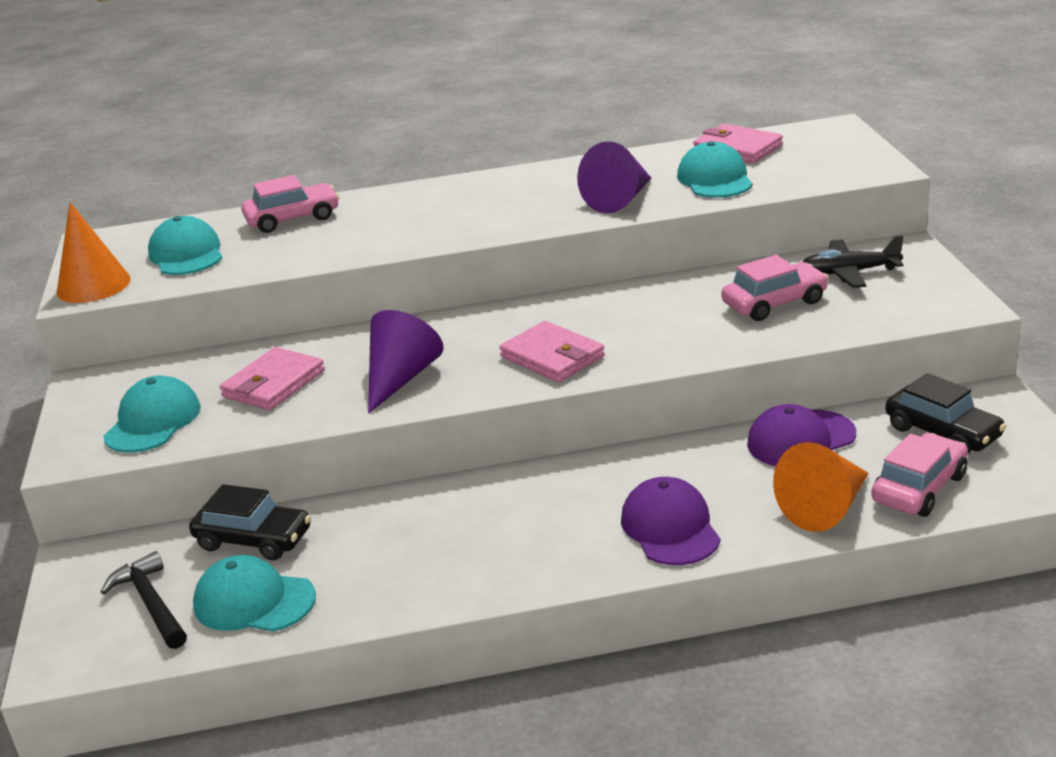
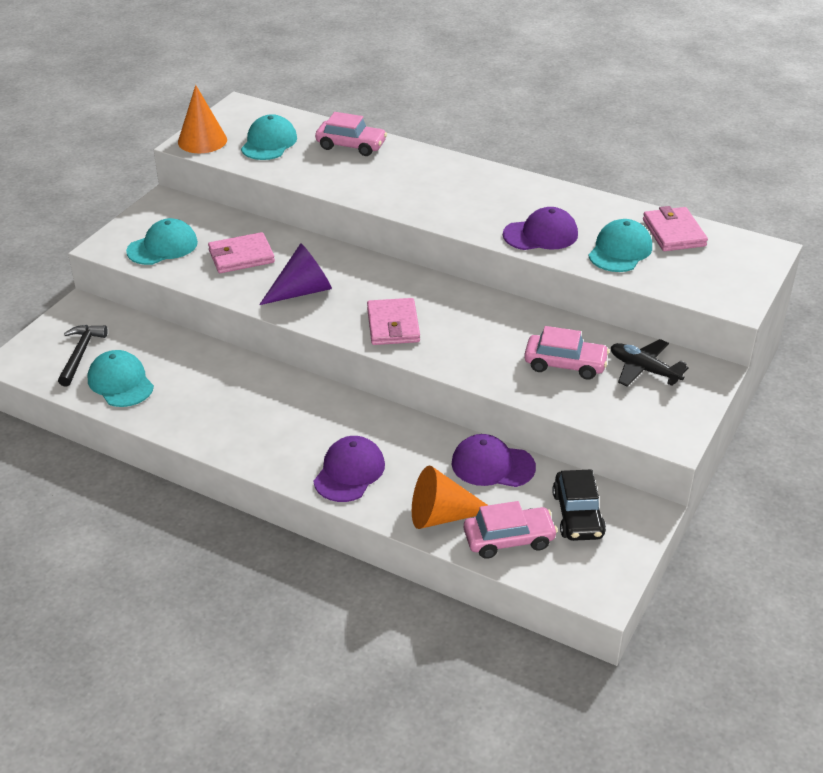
camera: 35 degrees right, 10 degrees up
(254, 539) = (160, 346): black car -> none
(620, 200) = (540, 234): purple cone -> purple cap

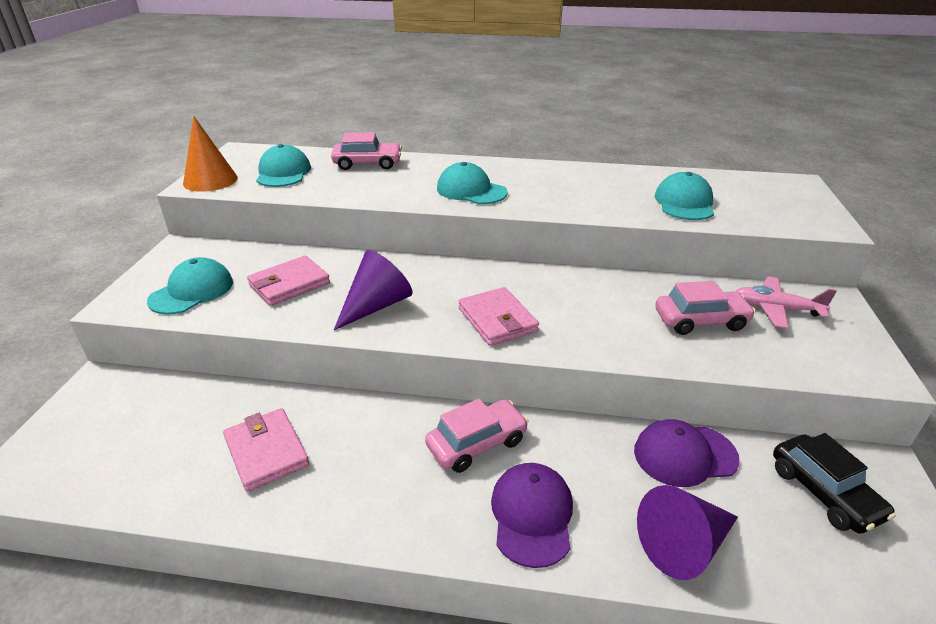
camera: 20 degrees left, 5 degrees down
(80, 354) = (109, 442): black hammer -> none
(120, 382) = (174, 468): turquoise cap -> turquoise cap (471, 190)
(442, 516) = (684, 545): orange cone -> purple cone
(509, 539) = (785, 554): pink car -> pink car (477, 443)
(540, 234) = (602, 202): purple cap -> none
(644, 370) = (776, 309): black plane -> pink plane
(674, 233) = (712, 182): pink wallet -> pink wallet (266, 452)

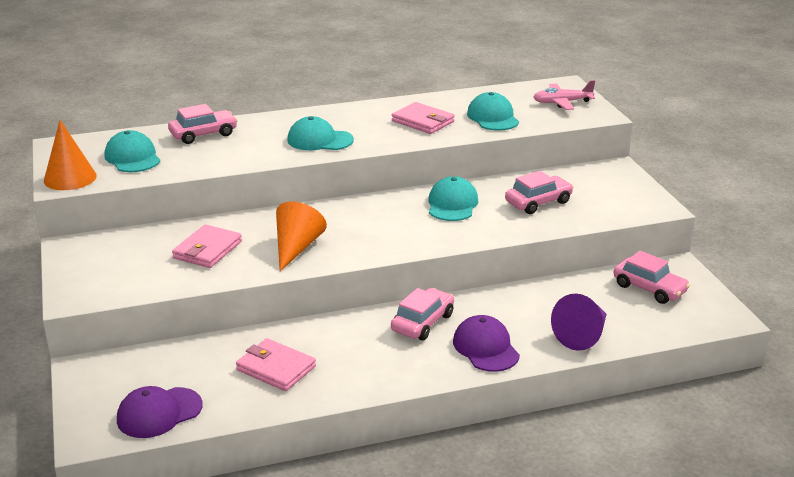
camera: 25 degrees left, 5 degrees down
(192, 291) = (127, 274): turquoise cap -> turquoise cap (452, 204)
(376, 305) = (296, 248): purple cone -> orange cone
(497, 320) = (397, 235): pink wallet -> pink wallet (423, 121)
(684, 455) = (560, 292): purple cap -> purple cap (159, 413)
(776, 309) = (583, 183): pink plane -> pink plane (562, 102)
(824, 492) = (649, 288): black car -> pink car

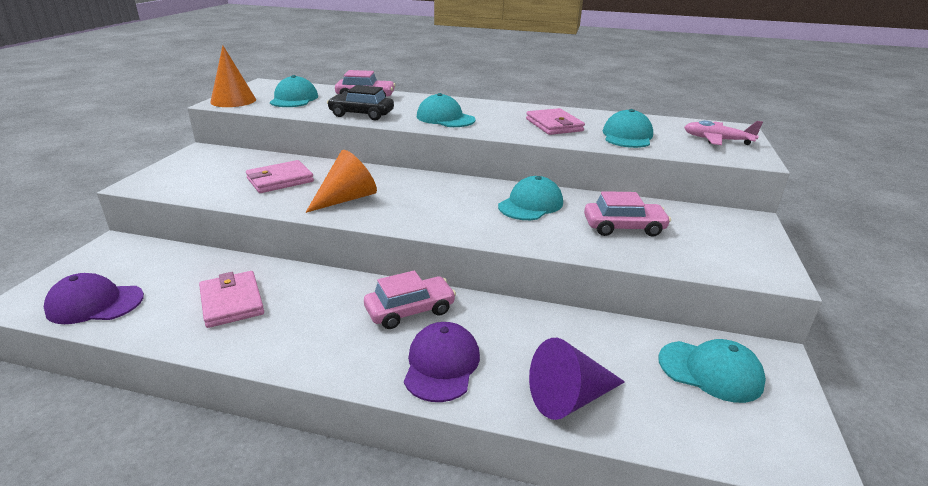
camera: 30 degrees right, 0 degrees up
(235, 158) = (361, 114): none -> black car
(649, 288) = (710, 371): pink car -> turquoise cap

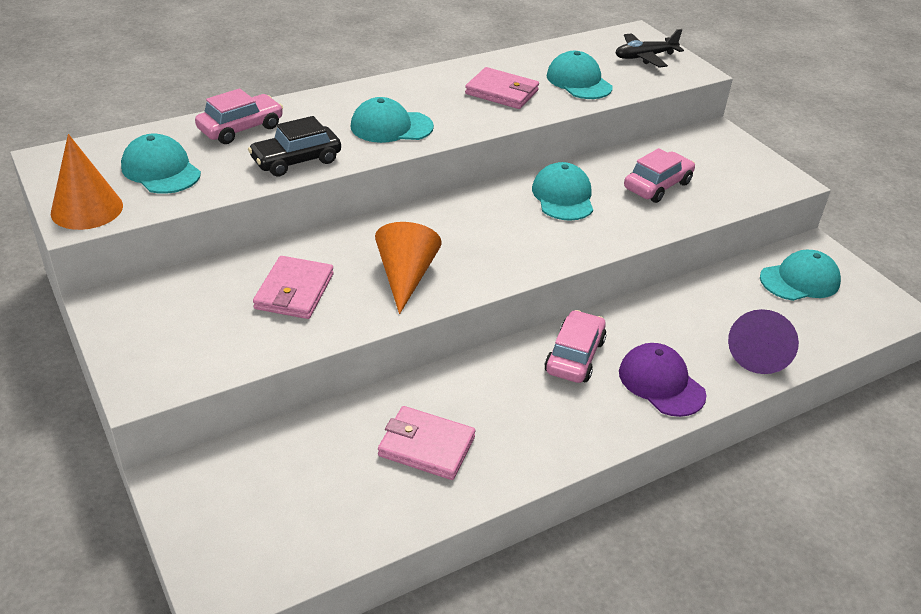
camera: 45 degrees left, 10 degrees up
(95, 303) = (303, 538): purple cap -> none
(717, 140) = (645, 57): pink plane -> black plane

